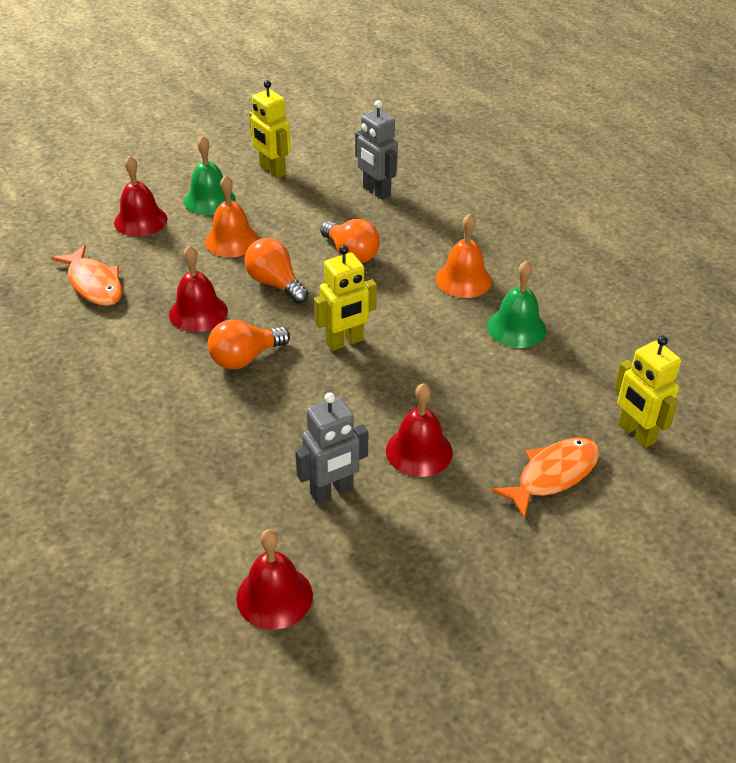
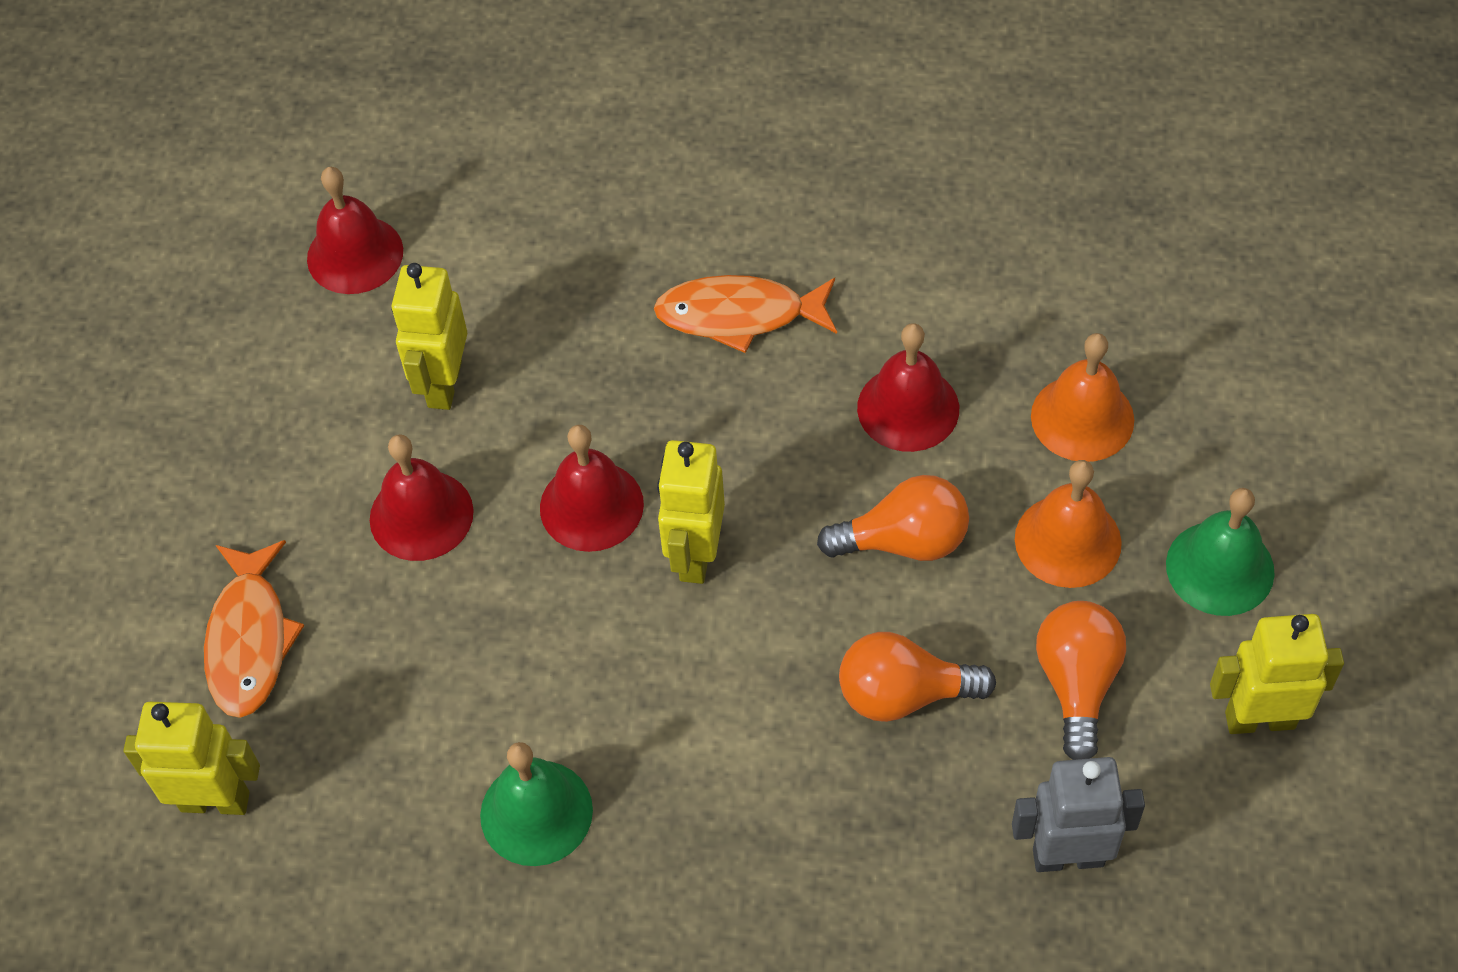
camera: 130 degrees right, 15 degrees up
(94, 284) = (1077, 311): orange fish -> orange fish (739, 315)
(140, 220) = (1219, 439): red bell -> red bell (591, 506)
(245, 358) = (760, 415): orange light bulb -> orange light bulb (1077, 683)
(332, 491) = (443, 384): grey robot -> yellow robot
(463, 279) = (708, 821): orange bell -> orange bell (1082, 418)

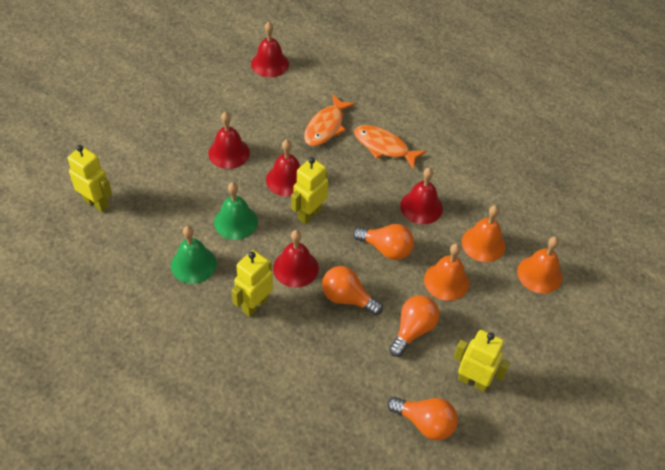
camera: 25 degrees right, 5 degrees down
(250, 640) = (145, 161): orange fish -> orange fish (326, 126)
(443, 384) = (267, 117): yellow robot -> yellow robot (254, 305)
(754, 692) = (295, 268): none -> red bell
(1068, 856) = (365, 385): grey robot -> none
(1220, 568) = (497, 321): green bell -> green bell (235, 222)
(1230, 420) = (539, 274): none -> orange bell
(1231, 860) = (425, 423): none -> orange light bulb

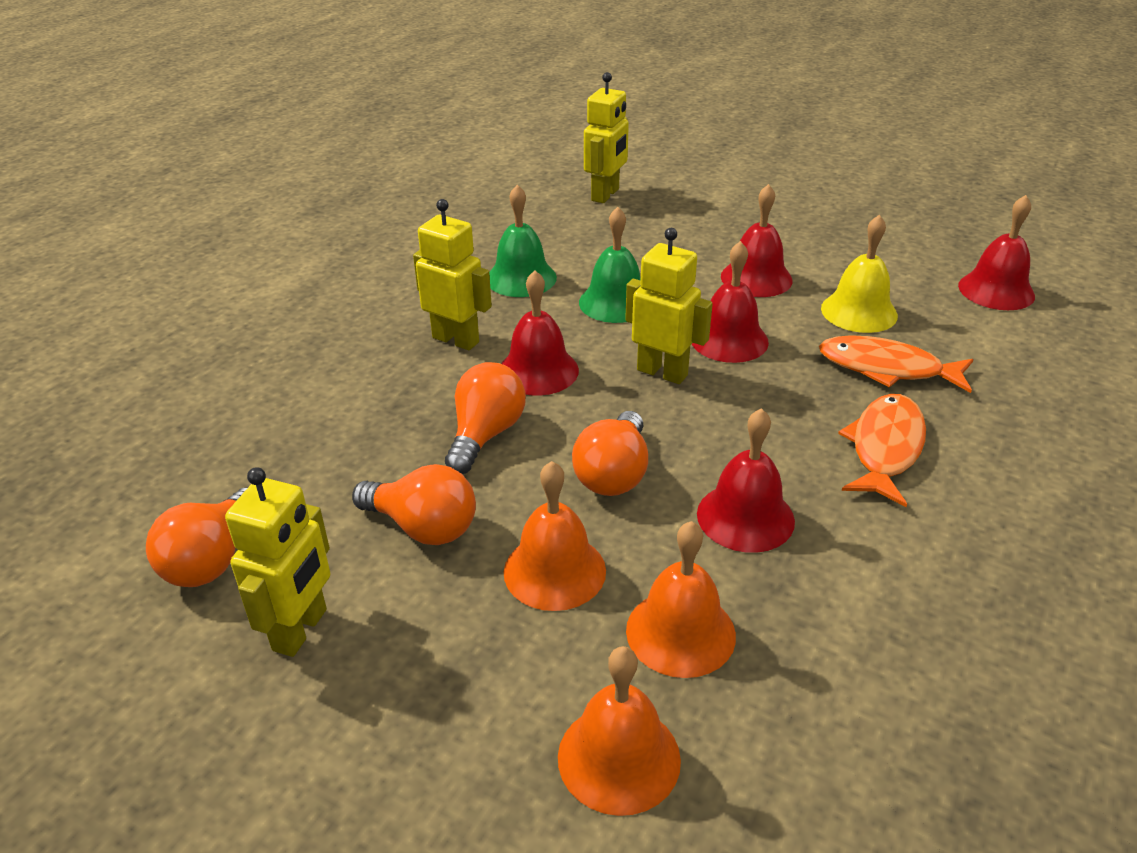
camera: 85 degrees right, 15 degrees down
(274, 121) = (859, 311): none -> yellow bell

